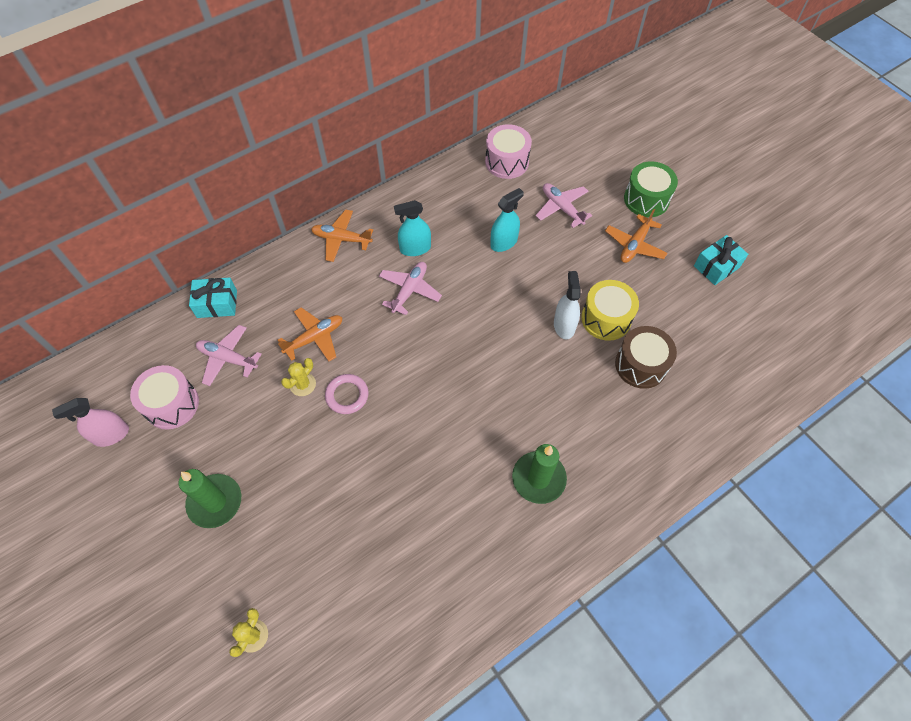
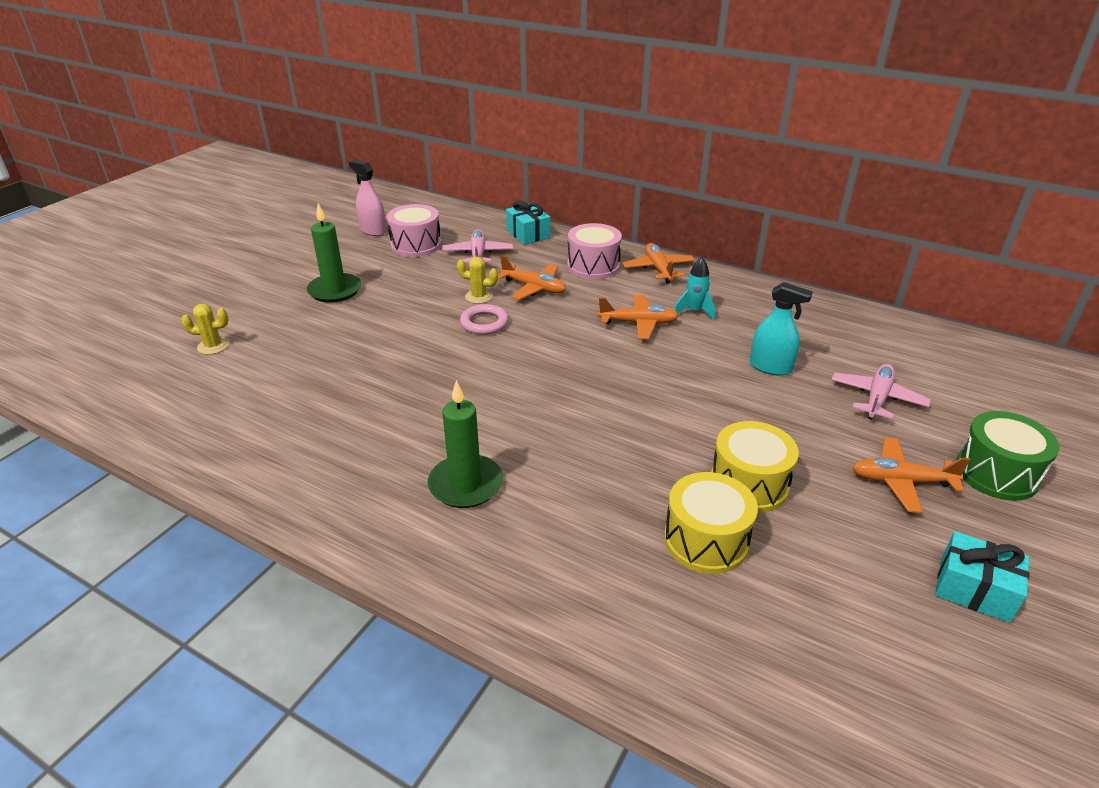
camera: 65 degrees right, 25 degrees down
(409, 290) = (638, 323): pink plane -> orange plane
(415, 248) = (694, 312): turquoise spray bottle -> turquoise rocket
(507, 162) = (888, 337): pink drum -> pink drum (593, 266)
(564, 325) = (701, 448): white spray bottle -> none
(641, 365) = (706, 540): brown drum -> yellow drum

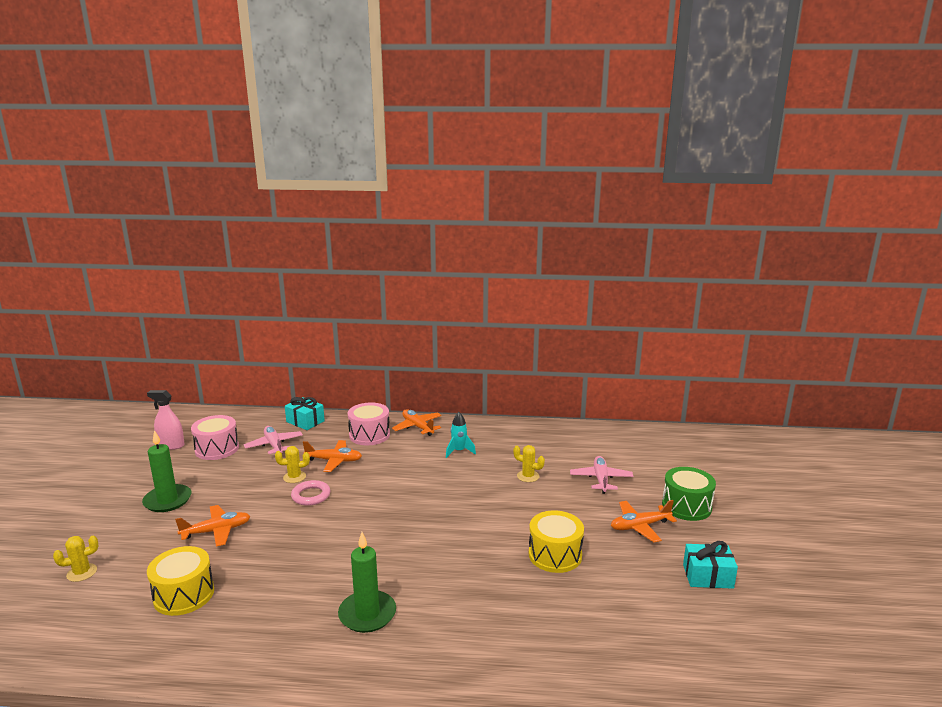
camera: 25 degrees left, 15 degrees down
(638, 323) = (425, 468): orange plane -> orange plane (216, 531)
(706, 540) = (548, 598): yellow drum -> yellow drum (184, 595)
(770, 367) = (528, 476): turquoise spray bottle -> yellow cactus

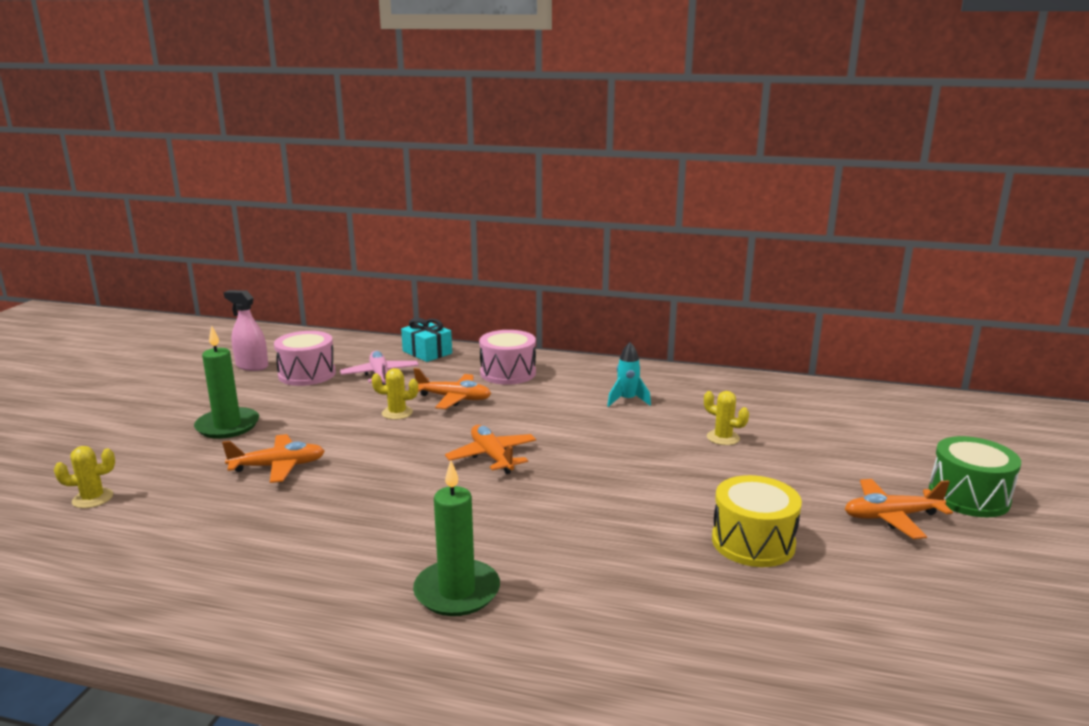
camera: 10 degrees right, 0 degrees up
(184, 595) = (212, 538): yellow drum -> none
(311, 496) = (413, 436): pink ring -> none
(417, 427) = (575, 368): orange plane -> orange plane (492, 457)
(601, 479) = (833, 450): pink plane -> none
(708, 576) = (1004, 597): turquoise gift -> none

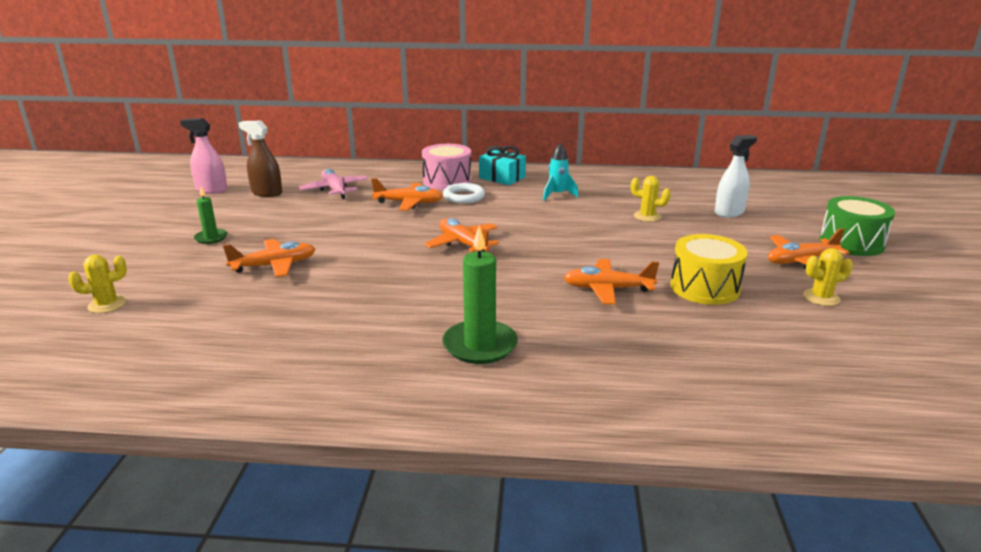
camera: 10 degrees left, 5 degrees up
(227, 426) = (211, 238): green candle -> green candle, size x0.56
(307, 374) = (266, 193): pink drum -> brown spray bottle
(397, 413) = (363, 217): yellow cactus -> yellow cactus (821, 297)
(427, 352) = (368, 170): turquoise gift -> turquoise gift (502, 177)
(518, 395) = (464, 197): none -> white ring
(634, 532) = (607, 289): none -> orange plane
(827, 440) = (729, 212): none -> white spray bottle

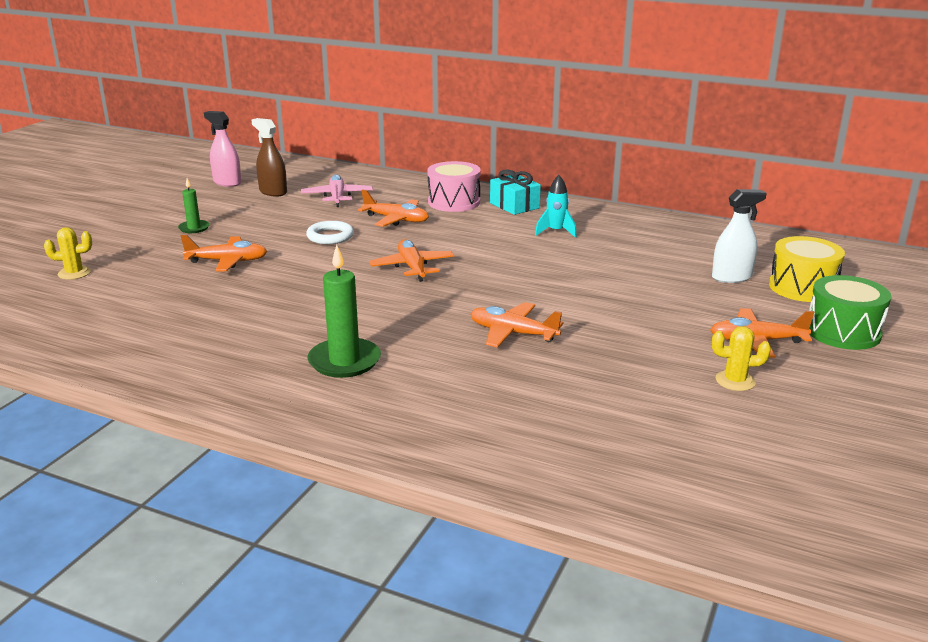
camera: 20 degrees right, 0 degrees up
(464, 197) = (456, 220): white ring -> white ring (330, 236)
(647, 216) = (631, 268): yellow cactus -> none
(704, 288) = (615, 349): yellow drum -> yellow drum (802, 287)

